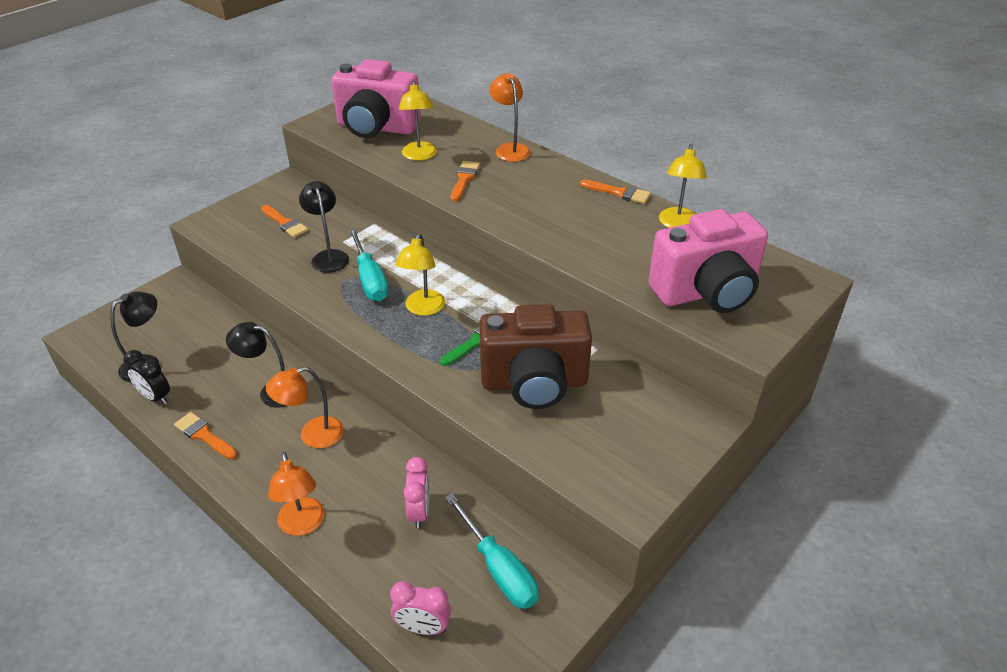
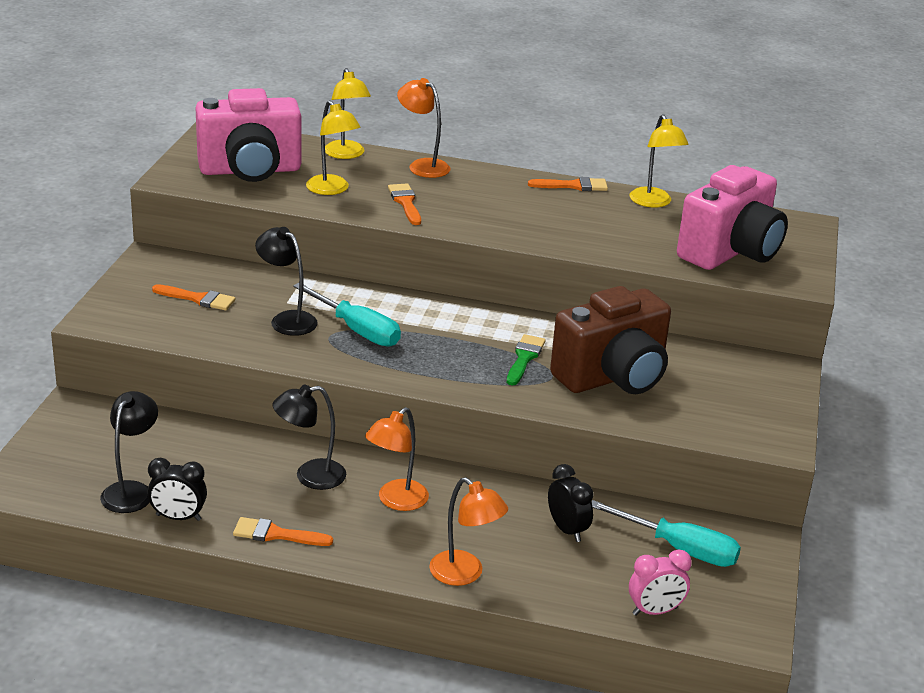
camera: 30 degrees left, 10 degrees down
(419, 512) = (567, 530): pink clock -> black clock
(423, 309) = (442, 343): yellow lamp -> yellow lamp (346, 154)

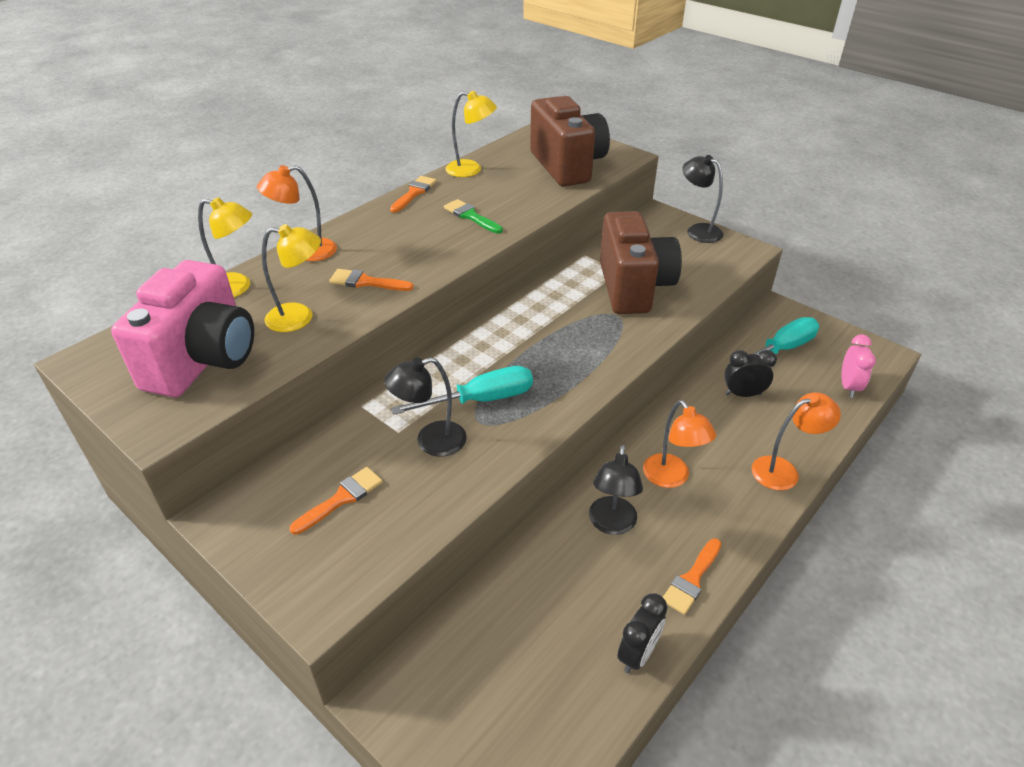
camera: 60 degrees left, 10 degrees up
(131, 490) = (574, 684): black lamp -> black lamp (698, 230)
(524, 358) = (583, 320): green brush -> green brush (471, 216)
(730, 252) = (567, 166): pink camera -> brown camera

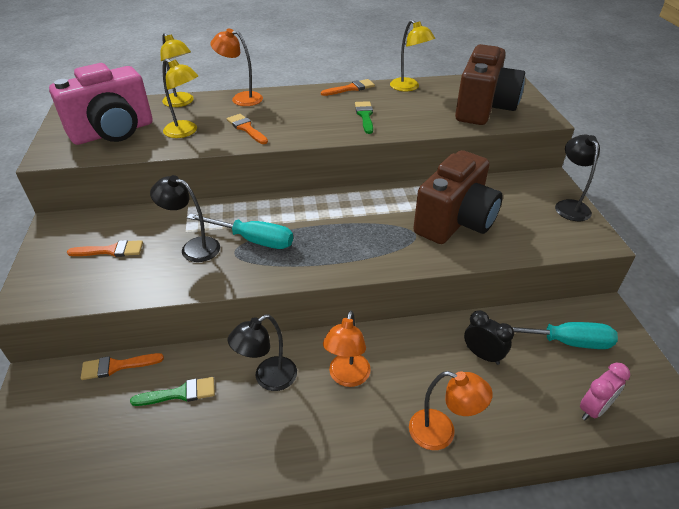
camera: 40 degrees right, 0 degrees up
(552, 593) = (180, 393): none -> green brush
(637, 654) = (176, 472): black clock -> none
(692, 579) = (271, 455): orange brush -> orange brush (117, 366)

